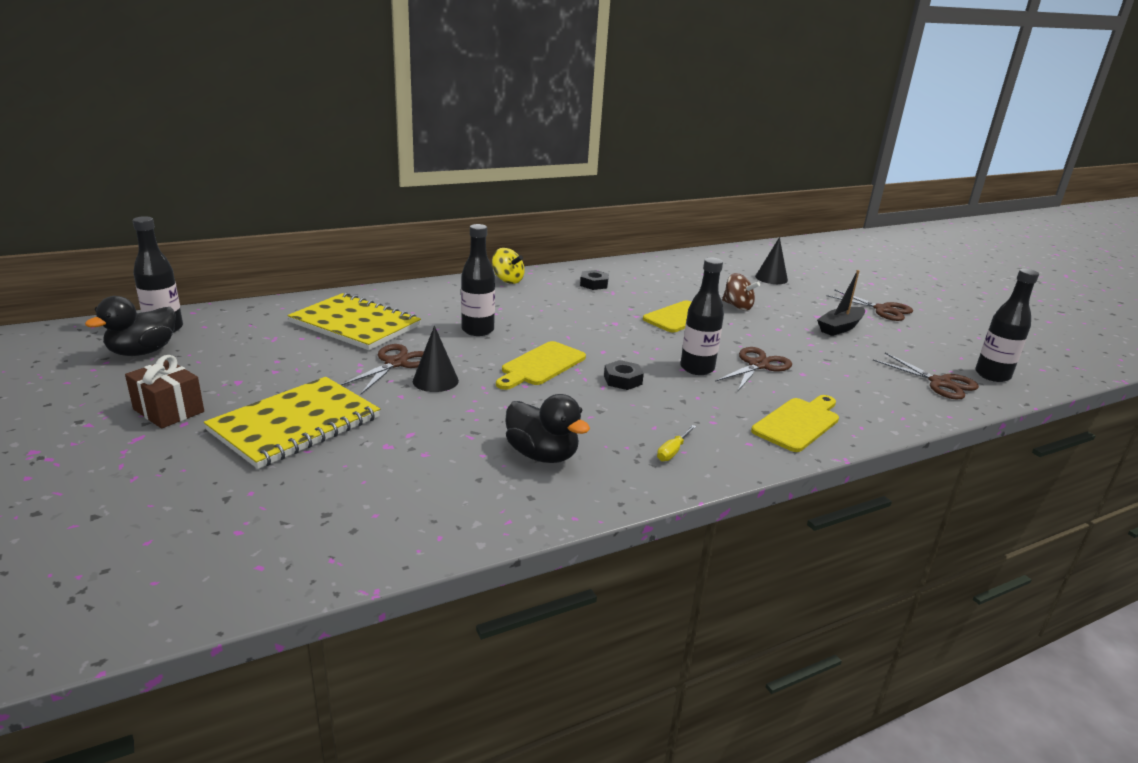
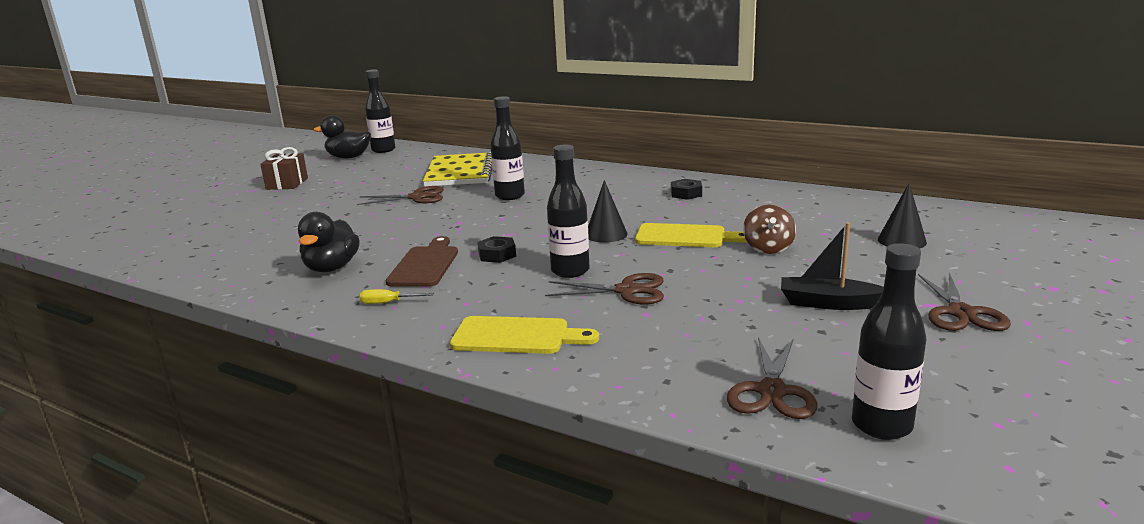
camera: 60 degrees right, 5 degrees down
(295, 424) = (301, 207): yellow notebook -> none
(435, 381) = (406, 212): black cone -> black cone (606, 234)
(507, 280) = (626, 174): yellow spinning top -> none
(541, 365) = (479, 227): yellow cutting board -> none
(602, 412) = (425, 265): none -> brown cutting board

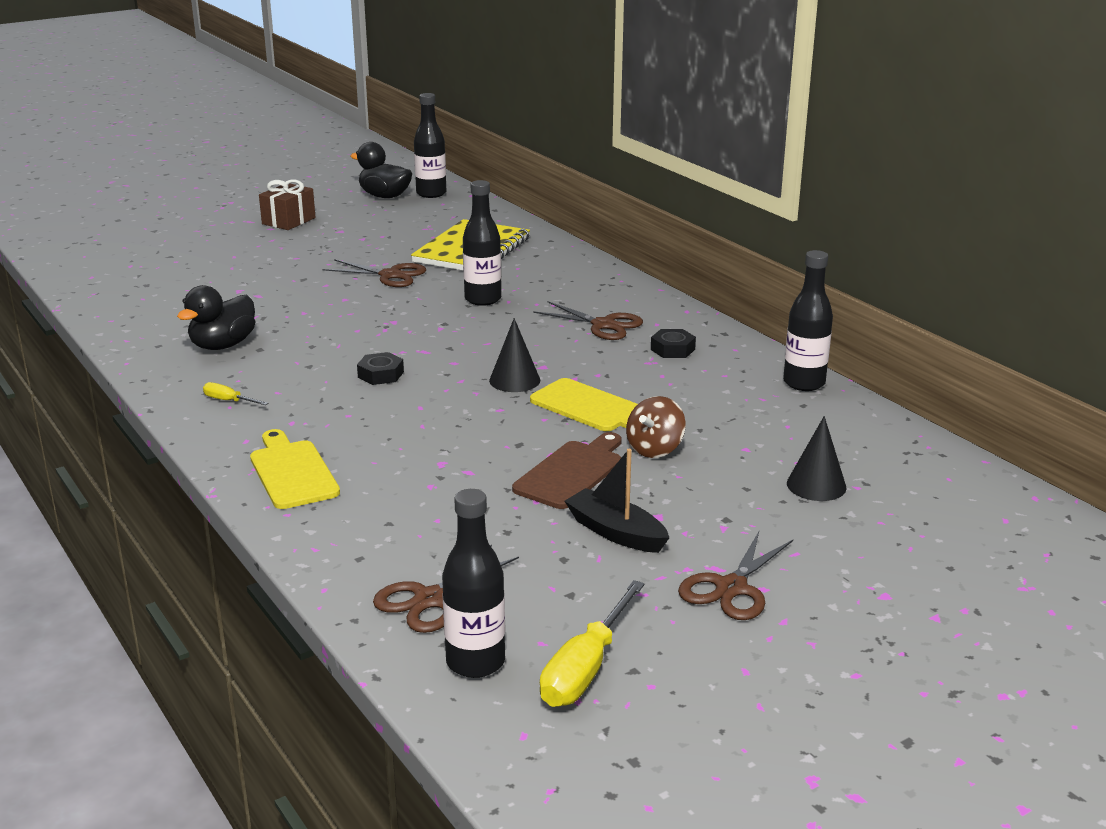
camera: 25 degrees right, 5 degrees up
(425, 265) = (304, 367): brown cutting board -> brown cutting board (571, 472)
(517, 336) = (292, 472): yellow cutting board -> yellow cutting board turned 150 degrees counterclockwise
(570, 271) = (423, 415): black bottle -> black bottle (804, 383)
(626, 291) = (446, 455): brown scissors -> brown scissors (603, 325)
(965, 399) = (586, 668): none -> yellow screwdriver

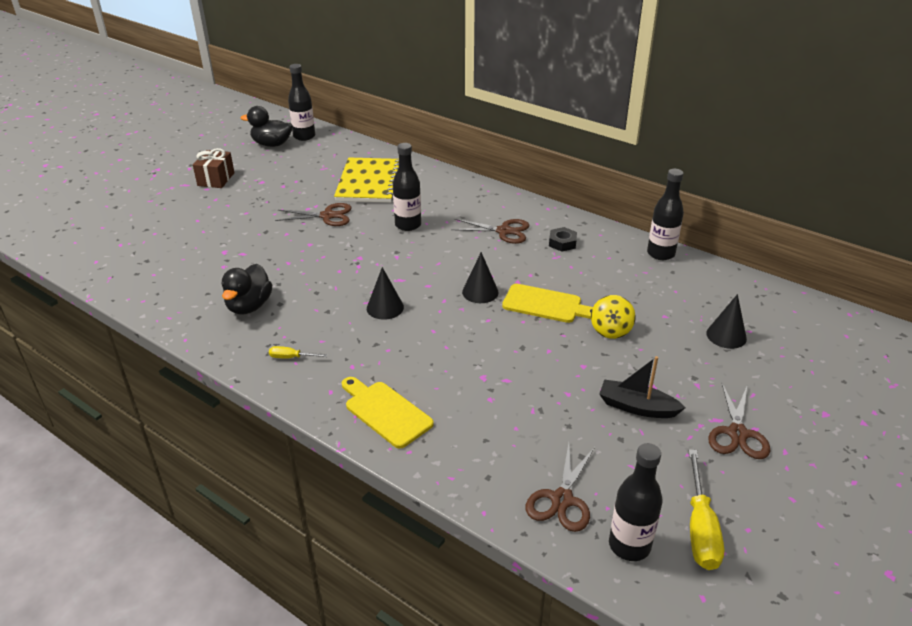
camera: 20 degrees left, 10 degrees up
(380, 374) = (385, 307): black nut -> black cone
(571, 472) = (573, 363): brown cutting board -> none
(655, 449) = (611, 330): brown spinning top -> yellow spinning top

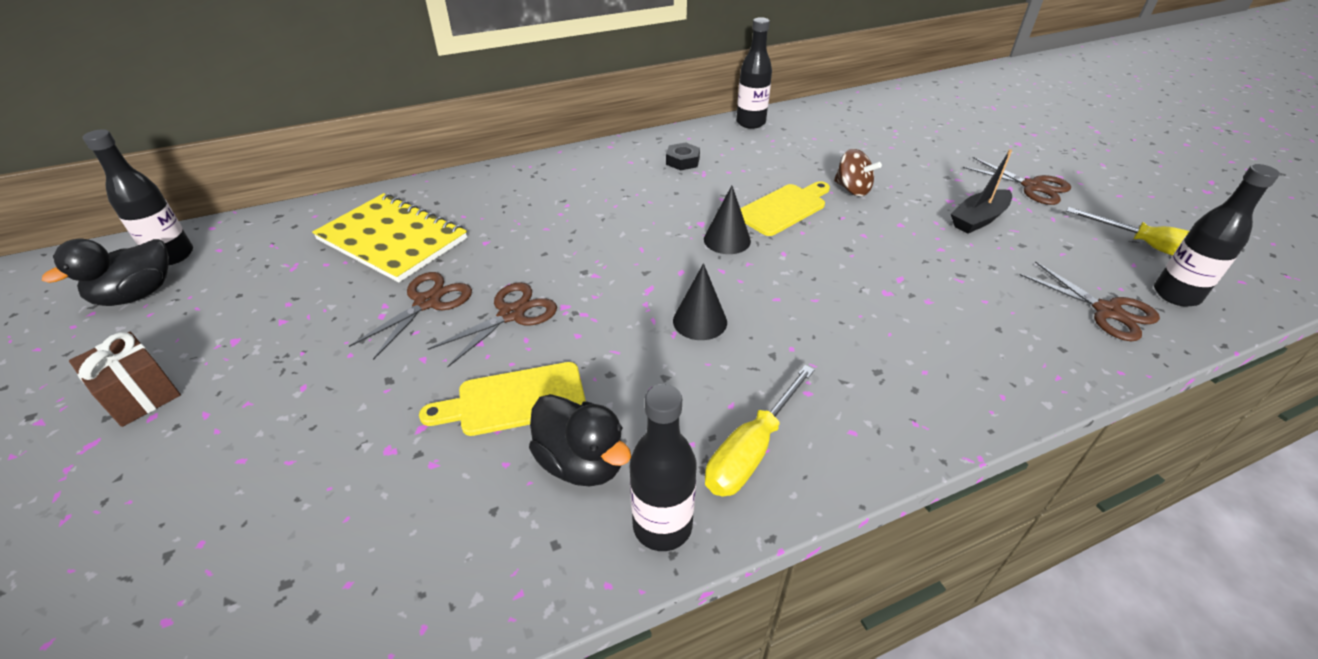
camera: 60 degrees left, 5 degrees up
(291, 357) = (751, 451): yellow screwdriver -> yellow screwdriver, size x1.97
(385, 412) = (919, 392): yellow cutting board -> yellow cutting board (514, 400)
(408, 225) = (534, 243): black bottle -> black bottle (662, 526)
(504, 231) = (624, 185): brown scissors -> brown scissors (511, 314)
(611, 330) = (852, 189): yellow spinning top -> brown spinning top
(726, 335) = (896, 141): black cone -> none

